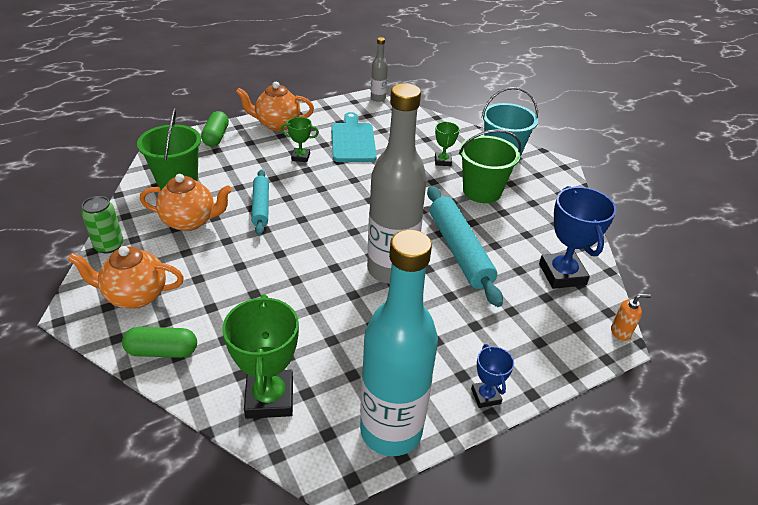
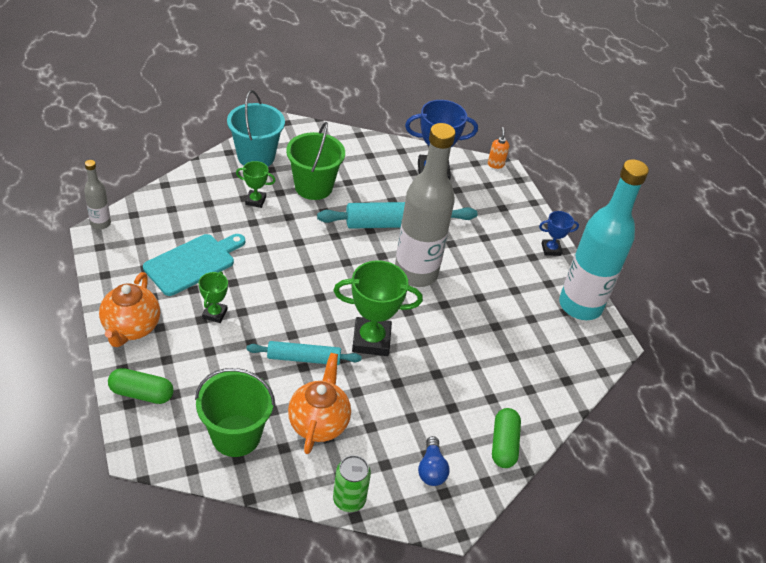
camera: 85 degrees left, 5 degrees up
(135, 295) = (431, 469): orange teapot -> blue light bulb
(269, 398) = (553, 372): green trophy -> green trophy (371, 340)
(353, 140) = (193, 263): turquoise cutting board -> turquoise cutting board turned 135 degrees clockwise

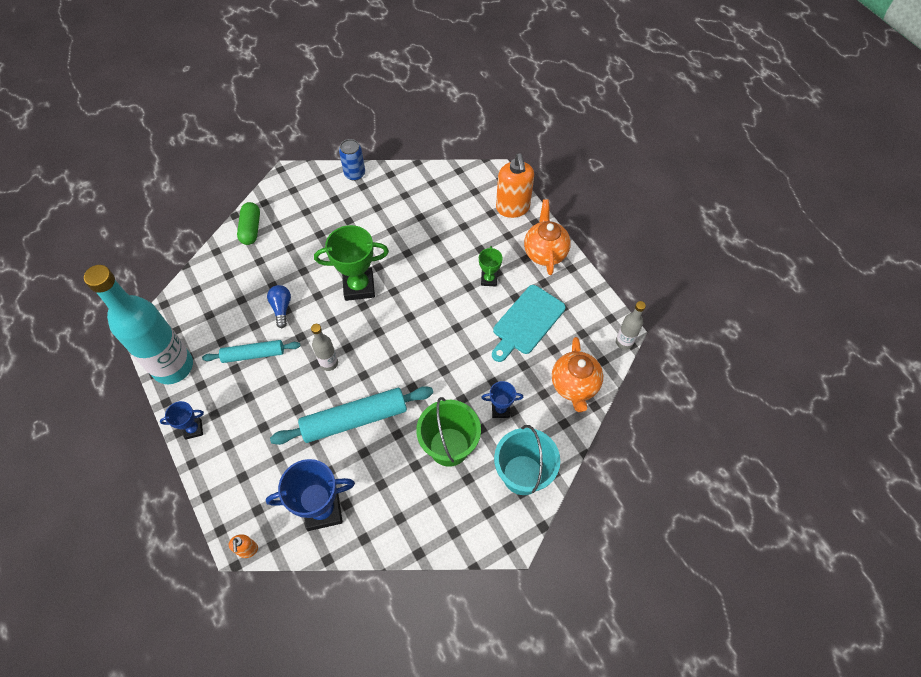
camera: 175 degrees right, 15 degrees up
(142, 393) = (512, 208): green capsule -> orange soap dispenser
(236, 435) = (438, 195): green bucket -> none
(255, 201) = (500, 410): green trophy -> blue trophy
(303, 358) = (408, 259): turquoise rolling pin -> turquoise rolling pin (253, 354)
(318, 423) = (385, 215): orange teapot -> orange teapot (574, 386)
(349, 499) = (354, 174): green can -> blue can
(416, 273) = (329, 363): grey bottle -> grey bottle, size x0.44
(431, 469) = (302, 202): blue light bulb -> blue light bulb (281, 308)

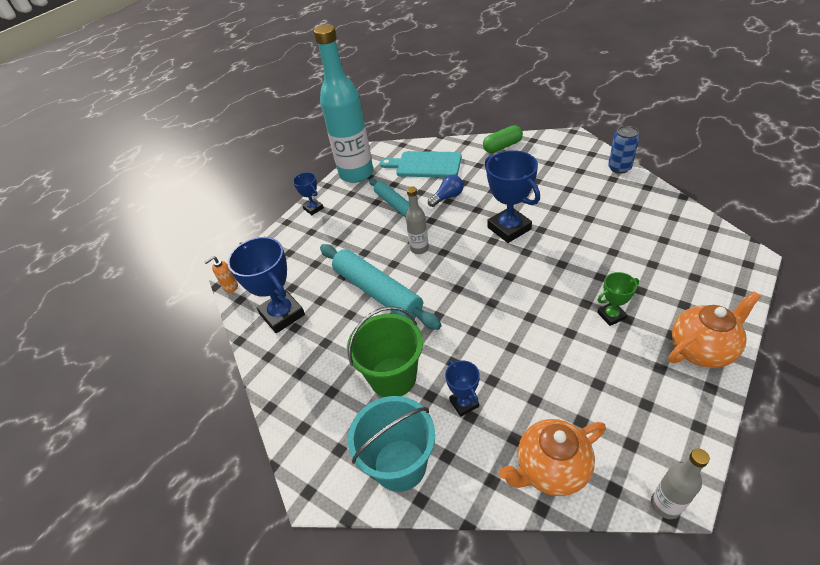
camera: 70 degrees right, 15 degrees down
(359, 286) = (509, 228): green trophy -> blue trophy
(512, 208) = (724, 291): orange soap dispenser -> none
(526, 322) = (592, 376): turquoise cutting board -> turquoise cutting board (425, 165)

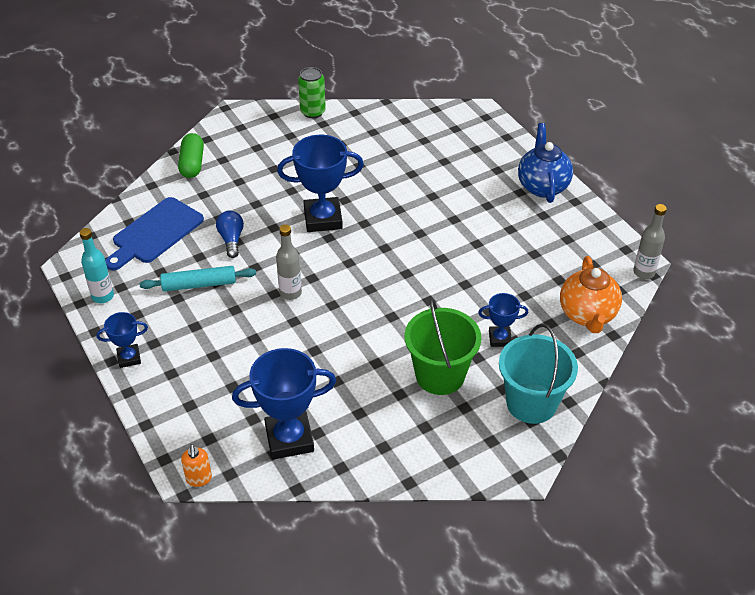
camera: 70 degrees left, 0 degrees up
(356, 174) = (103, 296): turquoise bottle -> turquoise bottle, size x0.44
(377, 292) = (324, 348): turquoise rolling pin -> none
(425, 165) = (155, 233): turquoise cutting board -> blue cutting board
(611, 315) = (477, 212): green trophy -> none
(619, 168) = (313, 112): blue can -> green can
(701, 349) = (542, 186): orange teapot -> blue teapot

